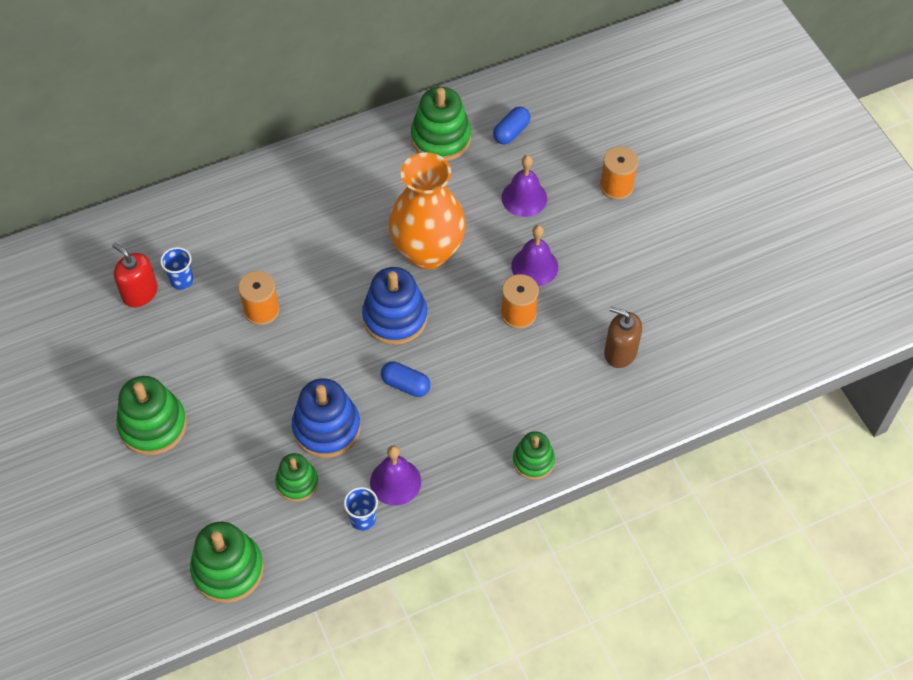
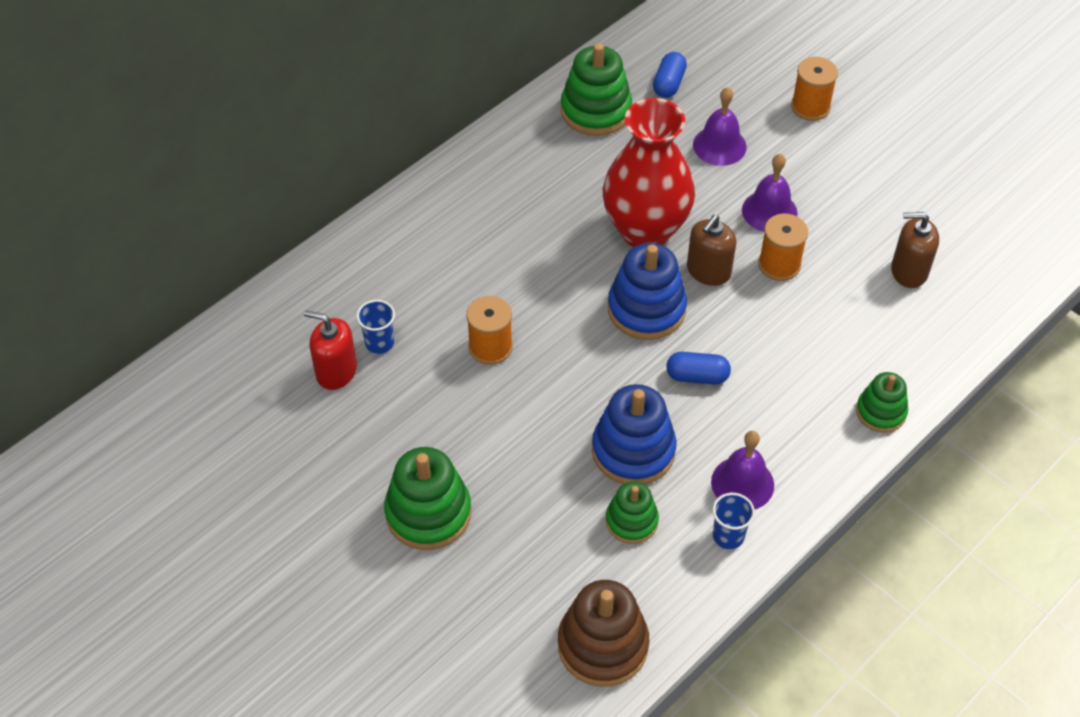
camera: 20 degrees left, 5 degrees down
(228, 569) = (602, 645): green stacking toy -> brown stacking toy
(427, 252) = (645, 230): orange vase -> red vase
(459, 301) = (708, 271): none -> brown soap dispenser

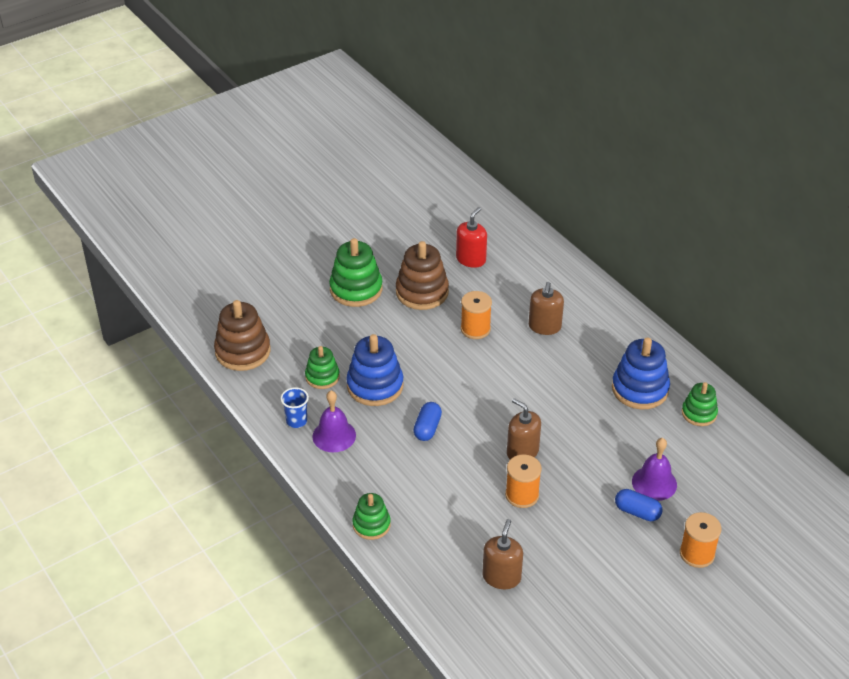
camera: 100 degrees right, 10 degrees down
(379, 343) = (489, 279): blue cup -> none
(421, 423) = (422, 292): none -> brown stacking toy
(470, 269) = (544, 326): none -> brown soap dispenser
(596, 110) = (699, 413): green stacking toy -> green stacking toy, size x0.61
(645, 230) = (568, 422): red vase -> none
(646, 309) = (493, 411): blue stacking toy -> blue stacking toy (640, 389)
(669, 84) = (729, 463): blue capsule -> blue capsule (637, 512)
(769, 211) = (578, 500): purple bell -> none

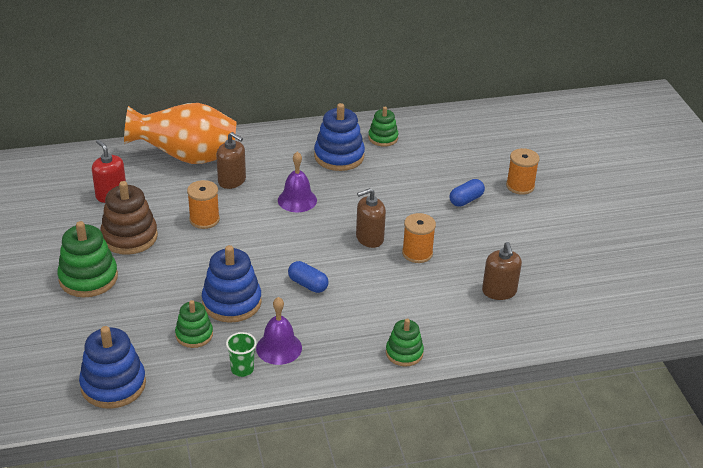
camera: 70 degrees left, 5 degrees down
(243, 351) = (113, 385): brown stacking toy -> blue stacking toy
(296, 421) = (242, 369): blue cup -> green cup
(501, 577) = (499, 291): brown soap dispenser -> brown soap dispenser turned 135 degrees counterclockwise
(557, 285) = (186, 158): none -> orange vase
(654, 483) = (441, 182): purple bell -> purple bell (297, 200)

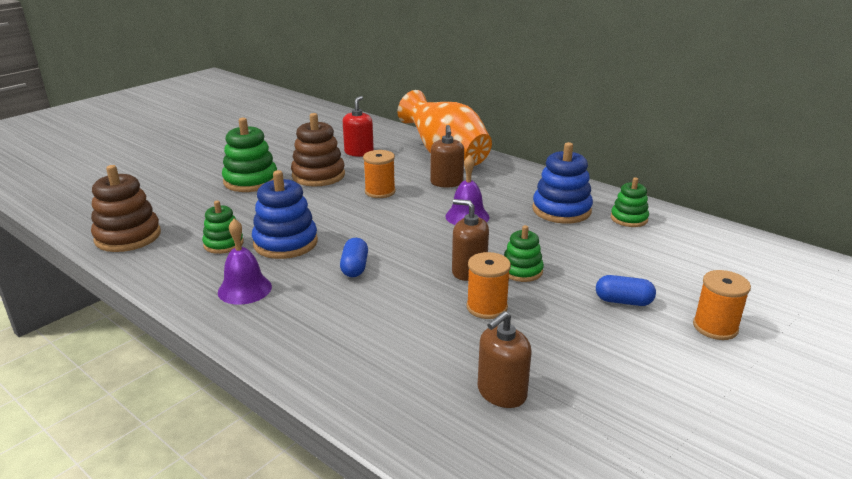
camera: 55 degrees right, 10 degrees down
(113, 385) = (128, 236): blue stacking toy -> brown stacking toy
(242, 369) = (196, 283): green cup -> none
(404, 353) = (310, 366): green stacking toy -> green stacking toy (521, 271)

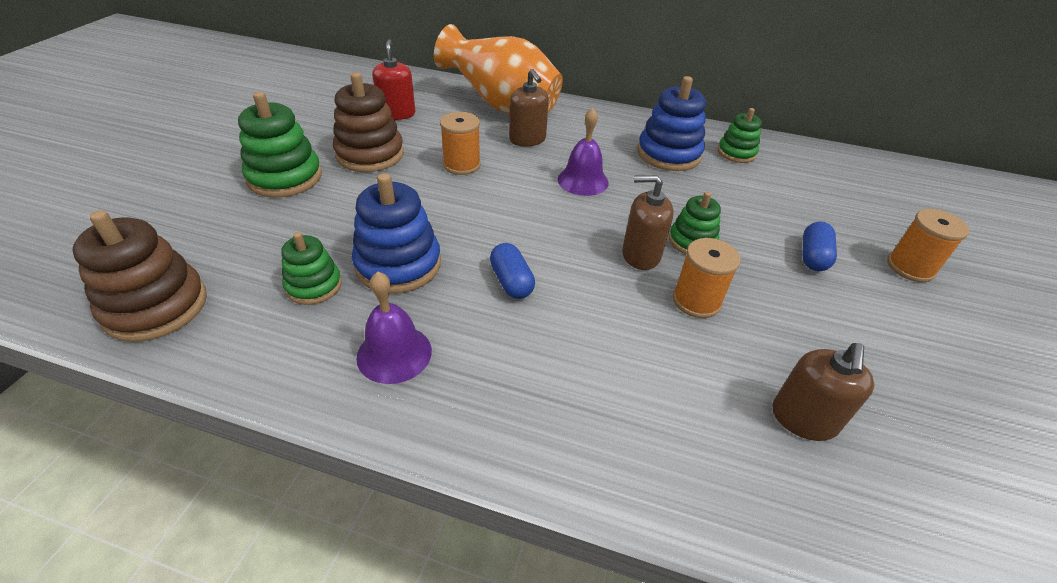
camera: 25 degrees left, 15 degrees up
(623, 301) = (813, 257): blue capsule -> blue capsule turned 60 degrees counterclockwise

